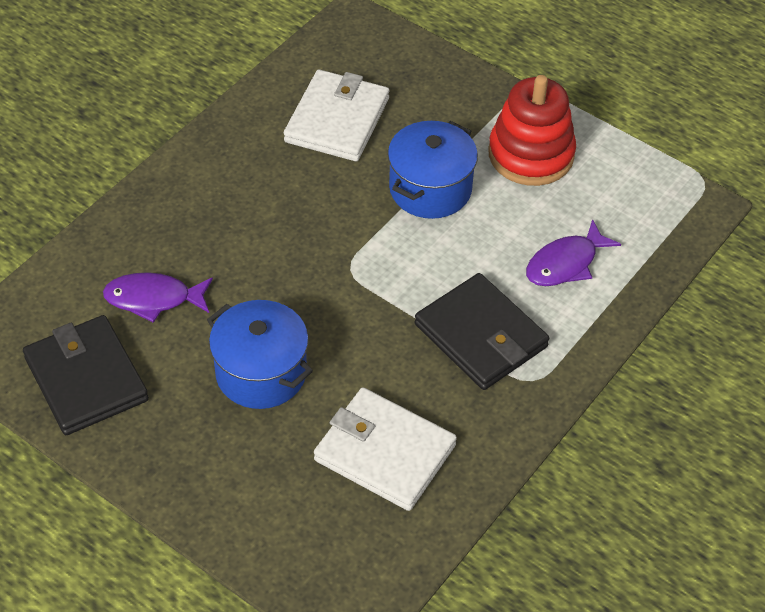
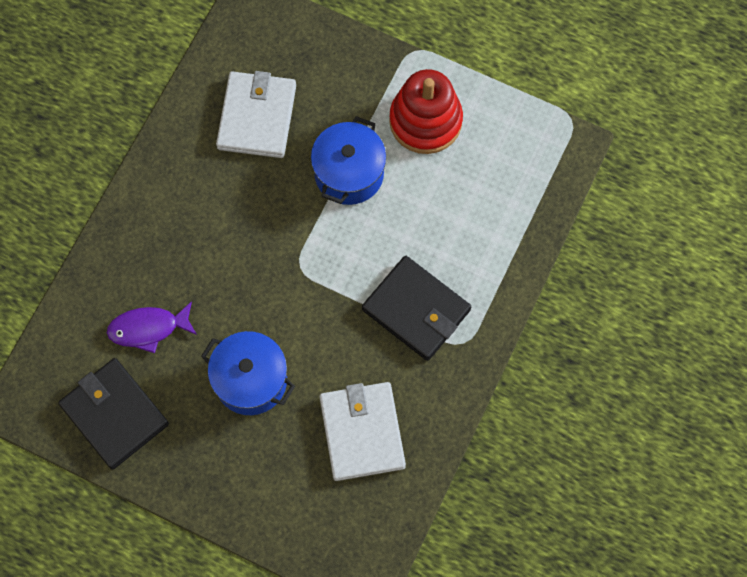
camera: 10 degrees left, 20 degrees up
(385, 452) = (362, 432): white wallet -> white wallet turned 60 degrees clockwise
(565, 263) = (471, 226): purple fish -> none

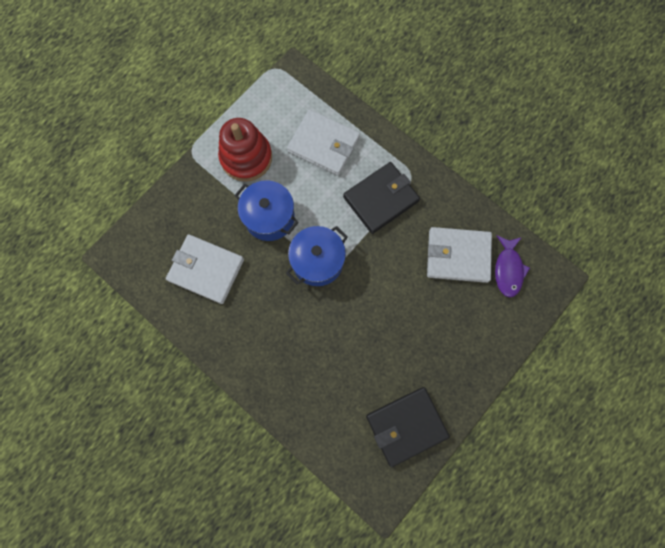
camera: 75 degrees left, 5 degrees up
(148, 329) = (347, 386): purple fish -> purple fish (508, 269)
(251, 380) = (404, 321): blue pot -> blue pot (317, 261)
(475, 214) = (323, 144): none -> white wallet

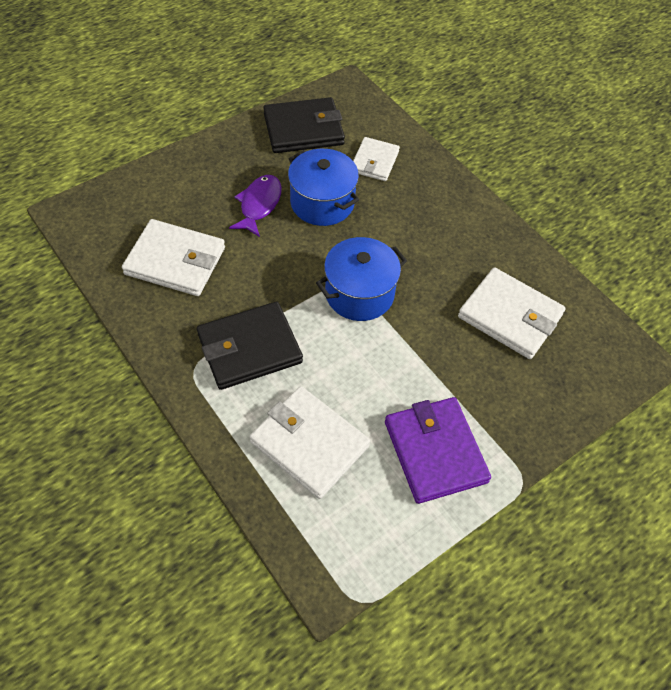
camera: 170 degrees left, 20 degrees down
(246, 157) = (435, 452): red stacking toy -> purple wallet
(269, 217) = (414, 360): blue pot -> blue pot (322, 203)
(335, 402) = (374, 161): none -> white wallet
(508, 269) = (120, 234): purple fish -> purple fish (259, 205)

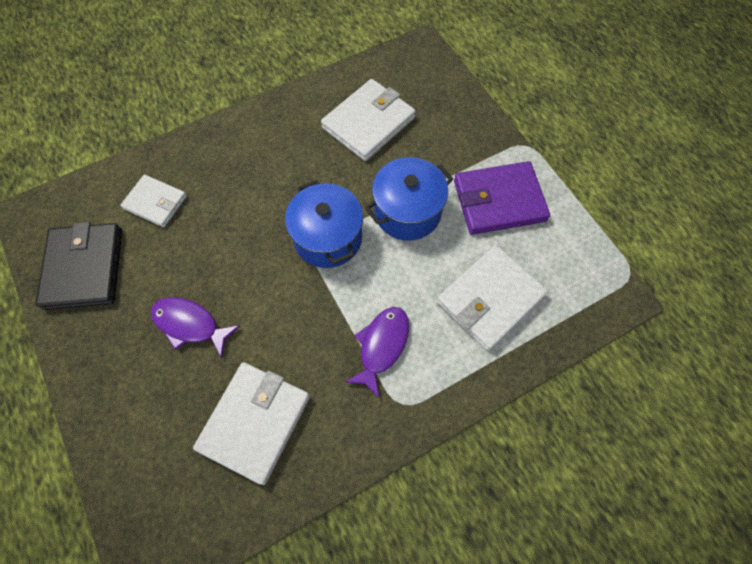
camera: 80 degrees left, 10 degrees up
(249, 348) = (381, 346): black wallet -> purple fish
(322, 203) = (202, 259): blue pot -> blue pot (407, 212)

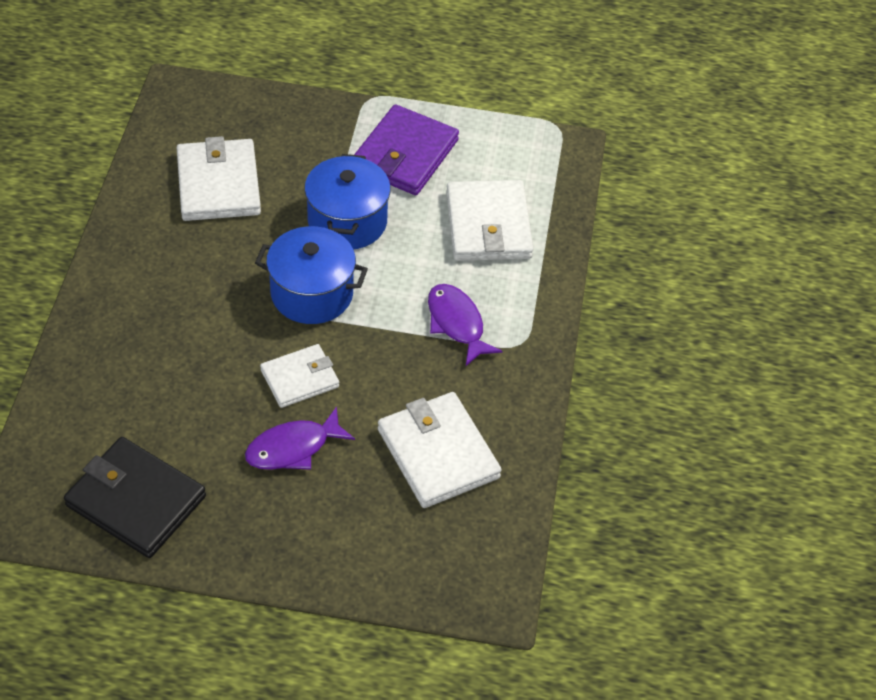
camera: 55 degrees left, 15 degrees down
(155, 203) = (121, 401): white wallet -> white wallet (300, 378)

